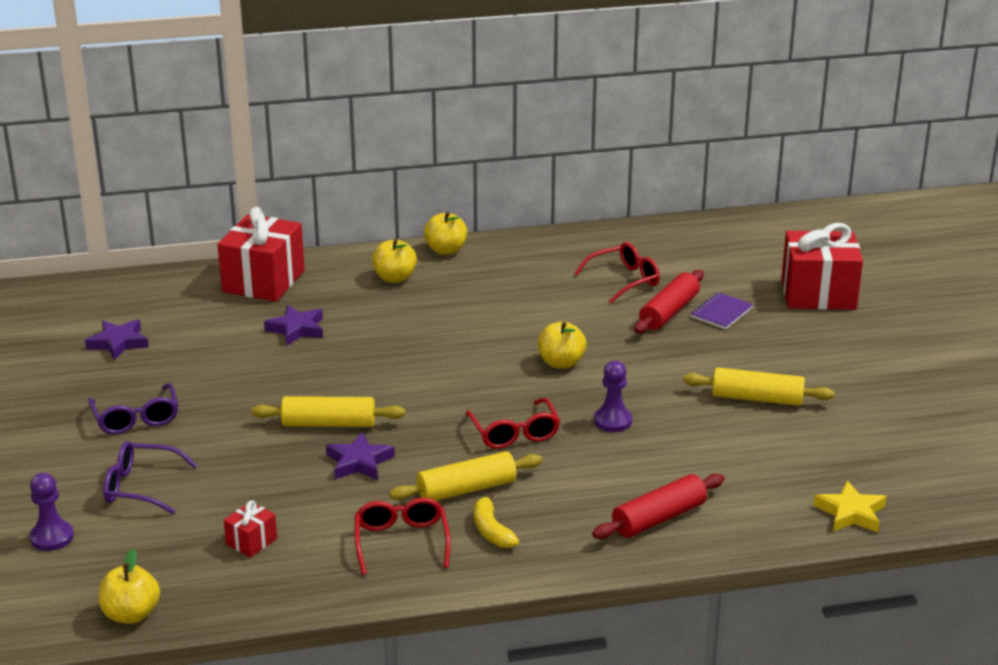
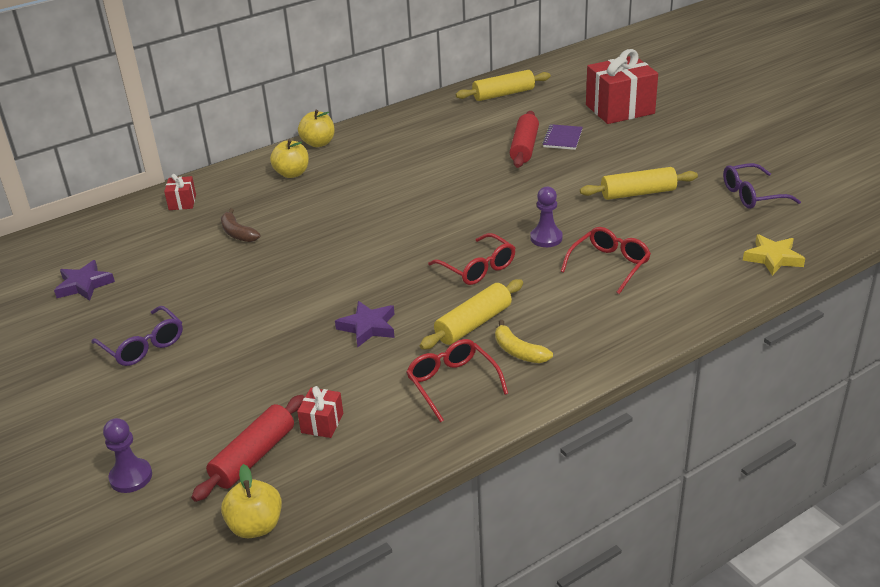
camera: 20 degrees left, 5 degrees up
(141, 487) = (188, 405): purple glasses -> purple glasses (752, 195)
(263, 281) = (182, 202): red gift -> red gift, size x0.45
(297, 329) = (237, 233): purple star -> brown banana
(329, 424) = (319, 303): yellow rolling pin -> yellow rolling pin (503, 94)
(561, 363) = (472, 205): yellow apple -> none
(624, 280) = (473, 133): red glasses -> red glasses (609, 265)
(659, 518) = (640, 303): red rolling pin -> red rolling pin (253, 456)

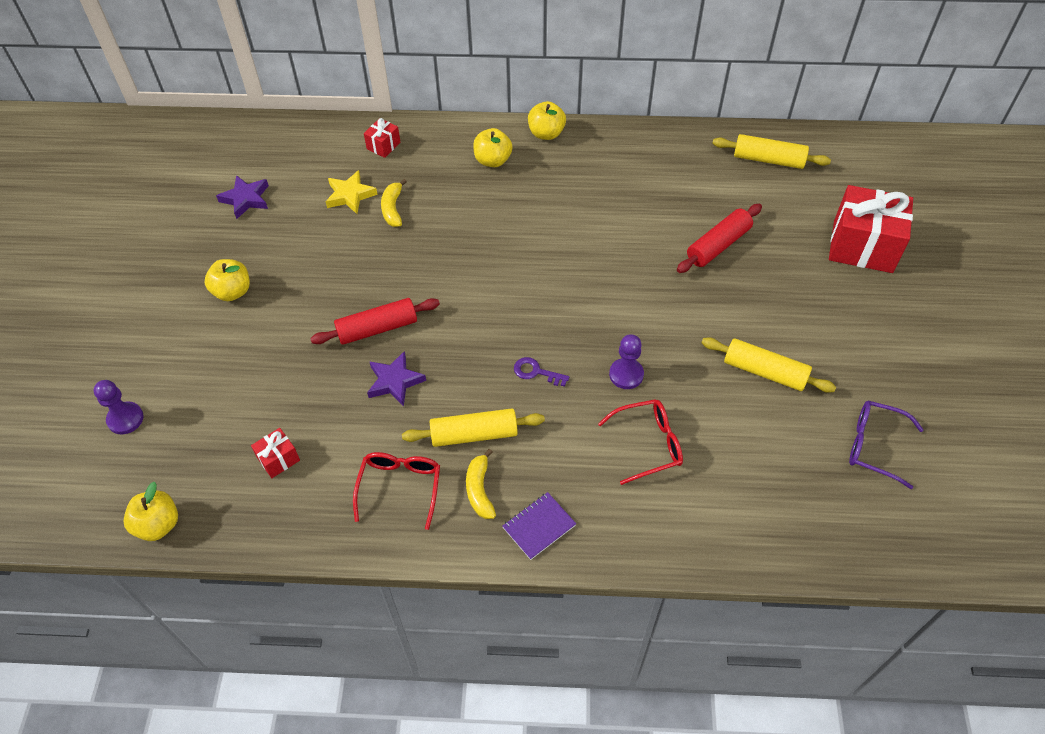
camera: 35 degrees right, 20 degrees up
(143, 345) = (232, 291): purple glasses -> yellow apple
(237, 233) = (393, 208): brown banana -> yellow banana
(253, 456) = (210, 458): red rolling pin -> red rolling pin (377, 328)
(477, 268) = (536, 372): red glasses -> purple key
(562, 138) = (765, 254): purple notebook -> purple notebook (539, 526)
(773, 258) = (806, 539): yellow star -> yellow star (350, 195)

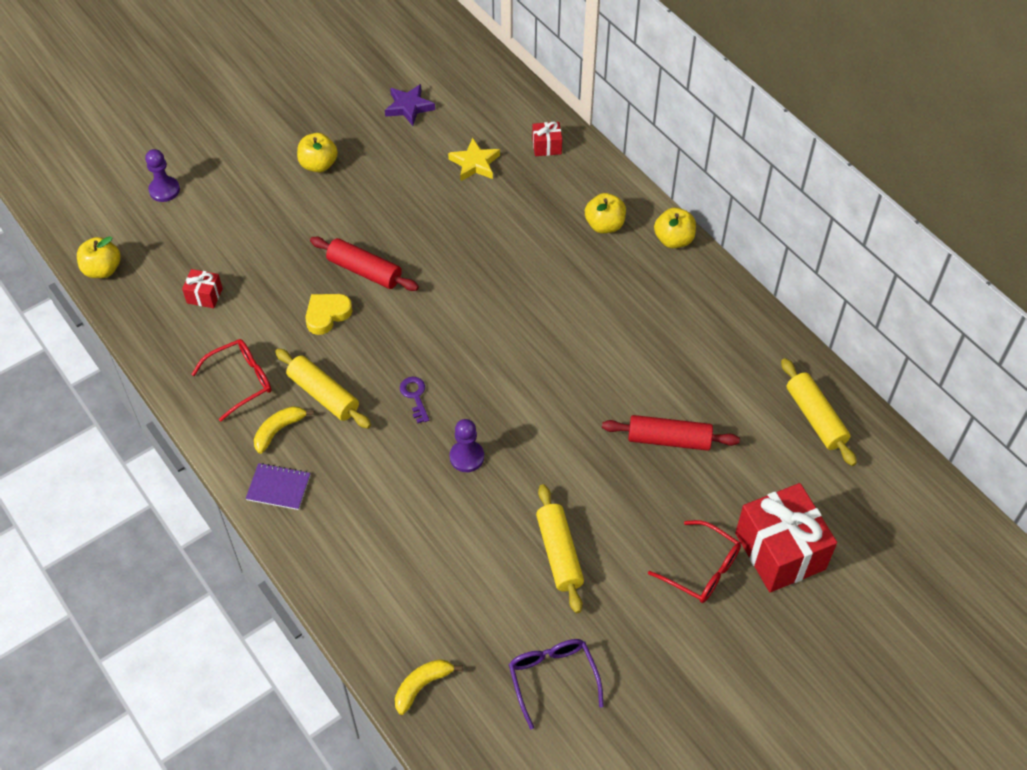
camera: 50 degrees right, 0 degrees up
(393, 208) = (488, 198): yellow banana -> yellow banana (422, 686)
(394, 381) = (327, 315): purple star -> yellow heart
(647, 444) = (412, 513): red glasses -> red glasses (701, 569)

